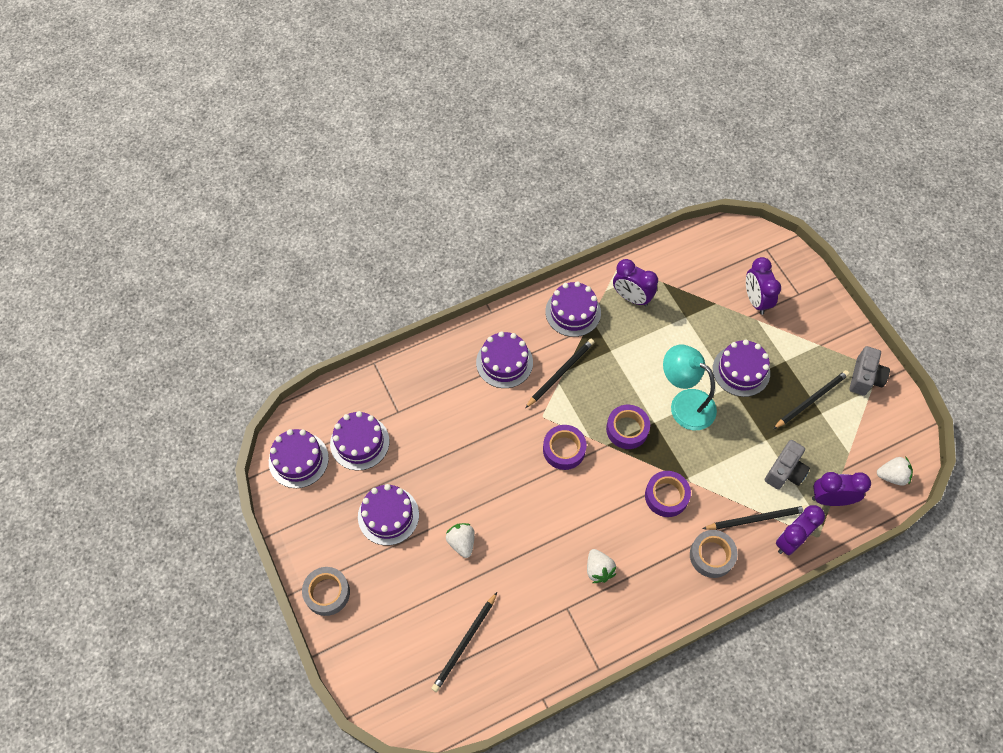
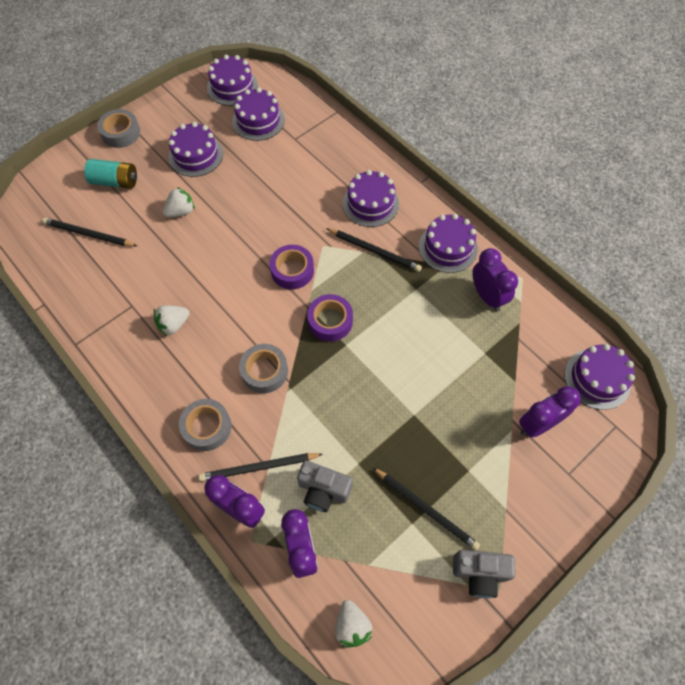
camera: 75 degrees right, 0 degrees up
(399, 607) = (115, 182): none -> turquoise battery
(631, 297) = (487, 296): purple clock -> purple clock turned 135 degrees clockwise
(666, 496) = (264, 371): purple tape -> grey tape
(684, 404) = (376, 370): turquoise lamp -> none
(741, 370) = (437, 422): purple cake -> purple cake (597, 378)
(756, 519) = (259, 467): black pencil -> black pencil turned 105 degrees clockwise

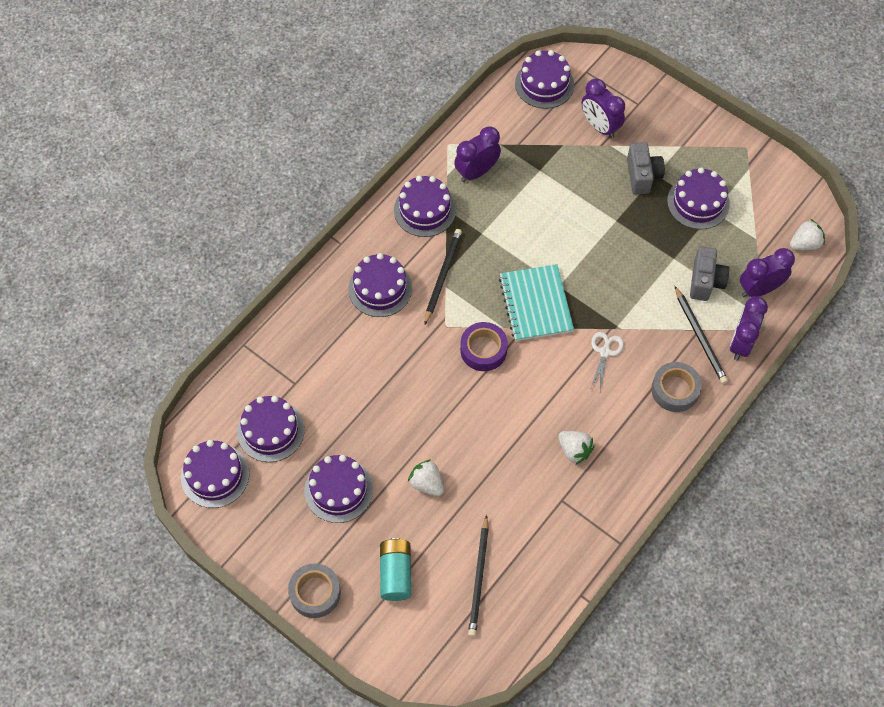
camera: 100 degrees left, 0 degrees up
(264, 371) = (605, 352): grey tape -> white scissors
(330, 321) = (536, 304): purple tape -> turquoise notebook
(426, 509) = (698, 202): black pencil -> purple cake
(479, 573) = (737, 161): grey camera -> grey camera (642, 176)

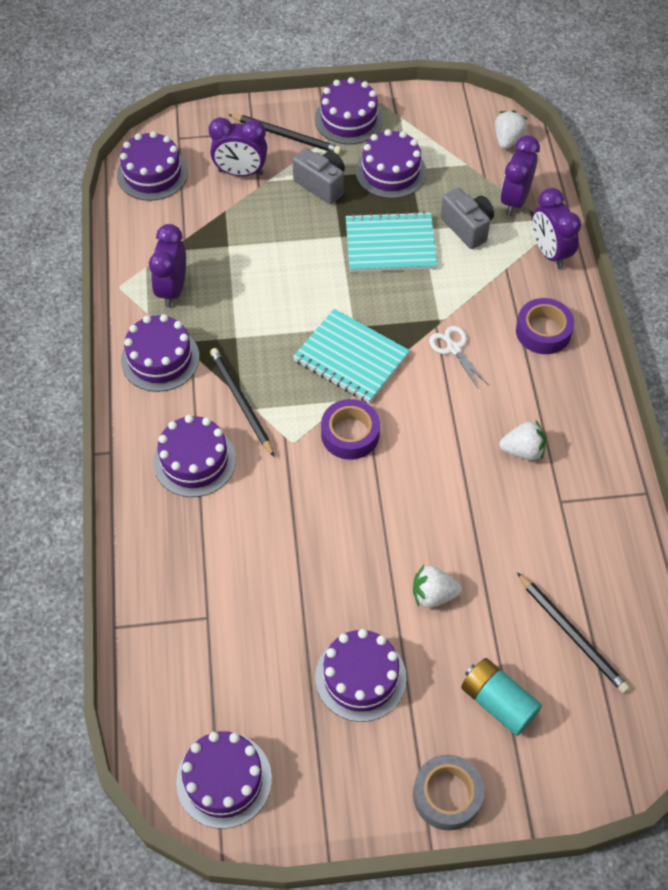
camera: 45 degrees left, 5 degrees down
(271, 431) = (233, 683): purple cake -> purple cake (349, 119)
(641, 252) = (390, 245): none -> turquoise notebook
(675, 390) = (543, 331): grey tape -> purple tape
(700, 337) = (513, 273): black pencil -> black pencil (286, 136)

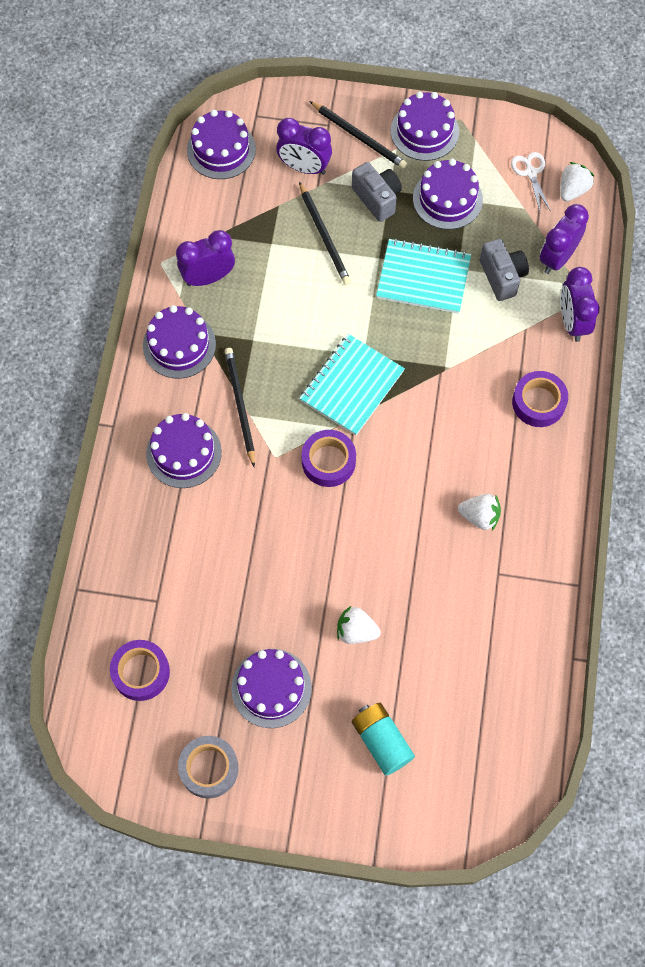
camera: 15 degrees right, 10 degrees up
(172, 290) = (208, 277): purple clock -> purple clock turned 45 degrees clockwise
(211, 697) = (141, 672): none -> purple tape
(224, 780) = (133, 745): purple cake -> none
(351, 357) = (352, 386): turquoise notebook -> turquoise notebook turned 75 degrees clockwise
(447, 795) = (313, 808): grey tape -> grey tape (209, 768)
(454, 348) = (449, 400): white scissors -> white scissors (531, 173)
(572, 634) = (466, 698): black pencil -> black pencil (324, 236)

